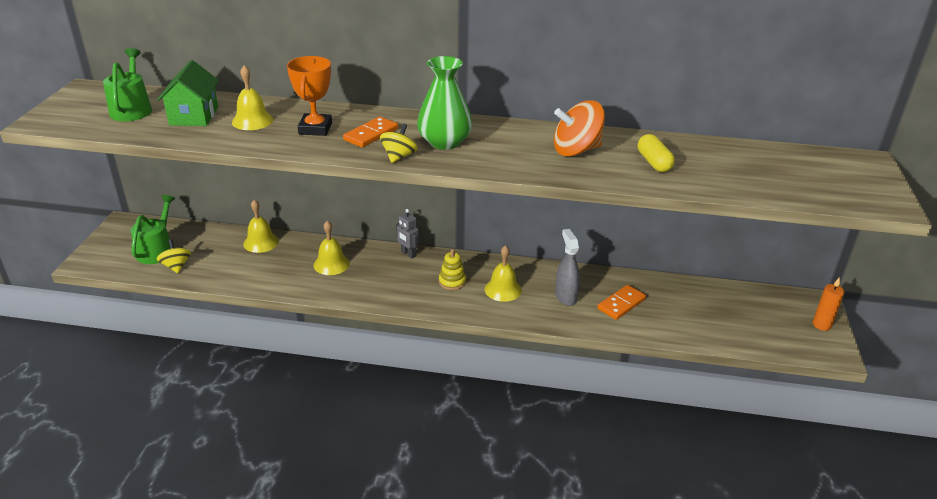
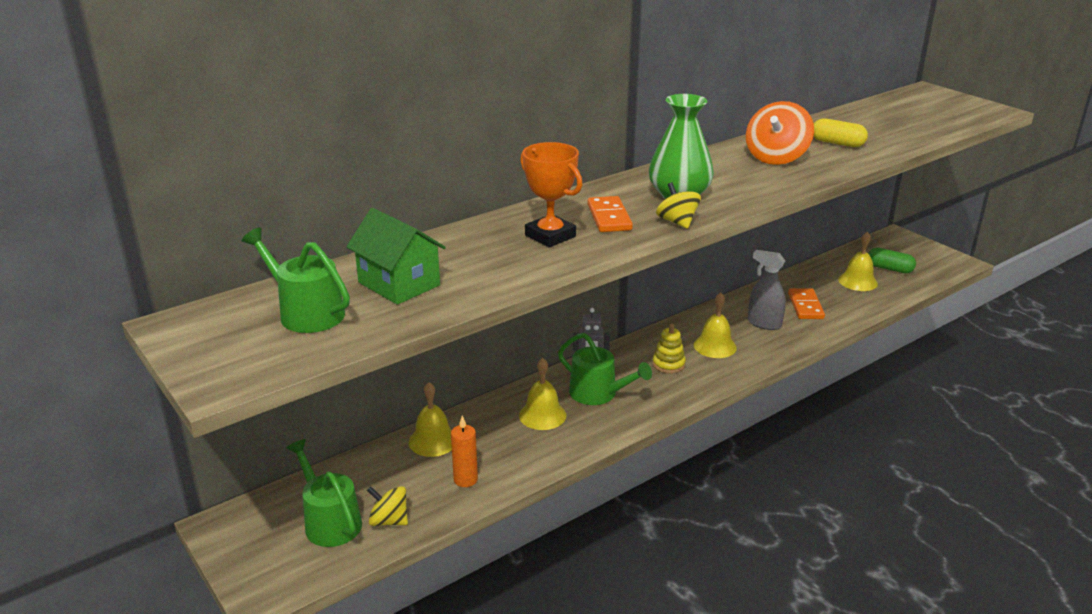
camera: 45 degrees left, 5 degrees down
(252, 121) = (472, 258): yellow bell -> yellow bell (857, 281)
(380, 272) = (598, 393): none -> green watering can
(752, 320) = (889, 269): none -> green capsule
(821, 325) = (924, 249): orange candle -> orange candle (465, 479)

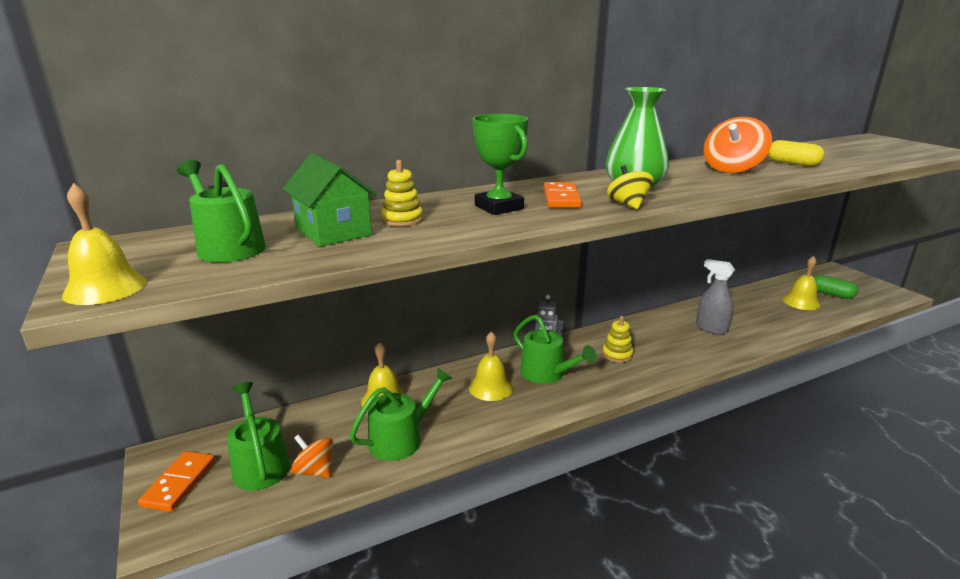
camera: 10 degrees right, 5 degrees down
(389, 520) = (314, 471): yellow spinning top -> orange spinning top
(460, 262) = (402, 220): none -> yellow stacking toy
(465, 479) = (401, 439): orange candle -> green watering can
(550, 236) = (499, 207): orange trophy -> green trophy
(715, 346) = (663, 343): yellow bell -> yellow bell (105, 288)
(805, 306) = (751, 318): orange domino -> orange domino (179, 483)

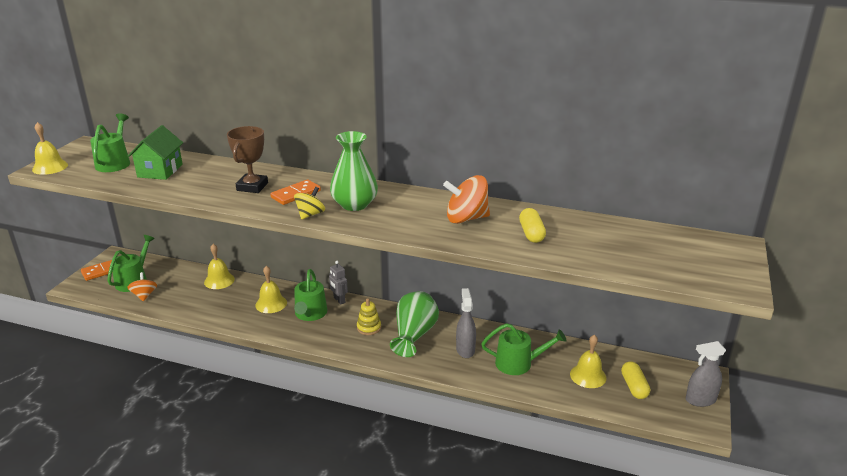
camera: 45 degrees right, 5 degrees up
(401, 439) = (192, 303): green watering can -> green watering can (518, 363)
(402, 220) = (198, 176): yellow stacking toy -> none
(499, 207) = (252, 187): green trophy -> brown trophy
(659, 340) = (414, 335): none -> green vase
(831, 294) = (634, 387): green capsule -> yellow capsule
(866, 283) = (700, 400): none -> grey spray bottle

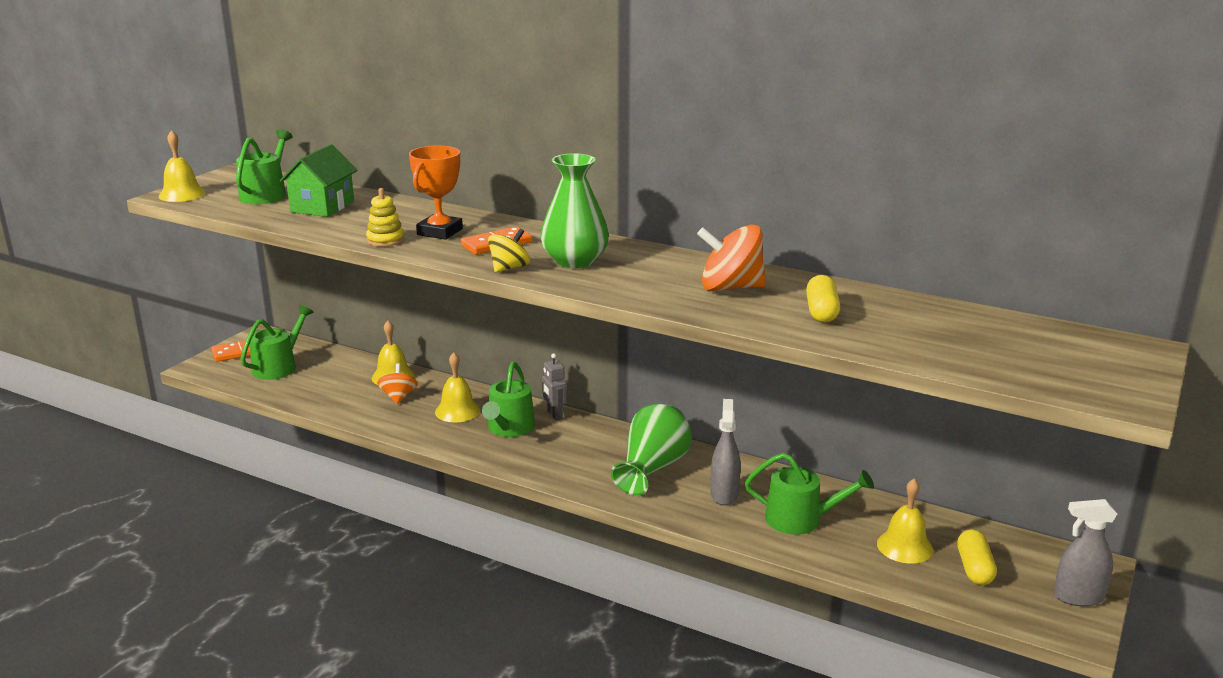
camera: 10 degrees right, 5 degrees down
(144, 295) = (288, 386): orange spinning top -> orange spinning top (398, 397)
(252, 187) = (440, 232): brown trophy -> orange trophy
(369, 328) = (589, 453): yellow stacking toy -> yellow stacking toy (385, 240)

